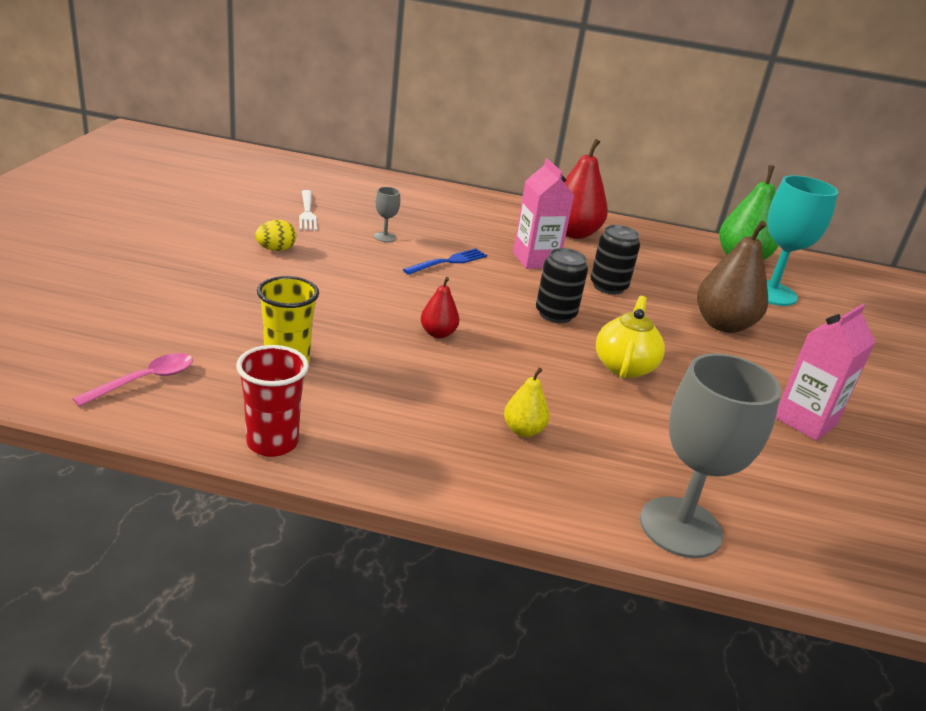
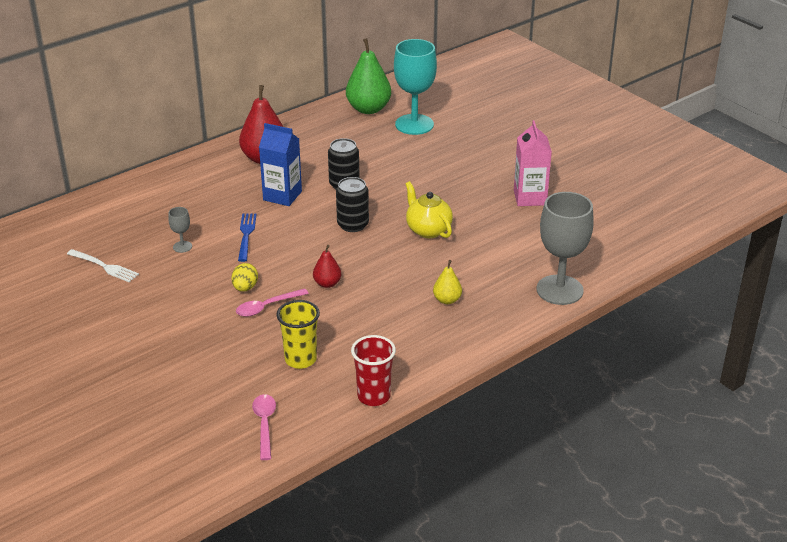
camera: 45 degrees left, 5 degrees up
(276, 249) = (149, 306): yellow egg -> yellow egg (245, 288)
(352, 311) = (267, 307): none -> pink spoon
(535, 260) = (282, 196): pink carton -> blue carton
(723, 325) = (426, 166): brown pear -> none

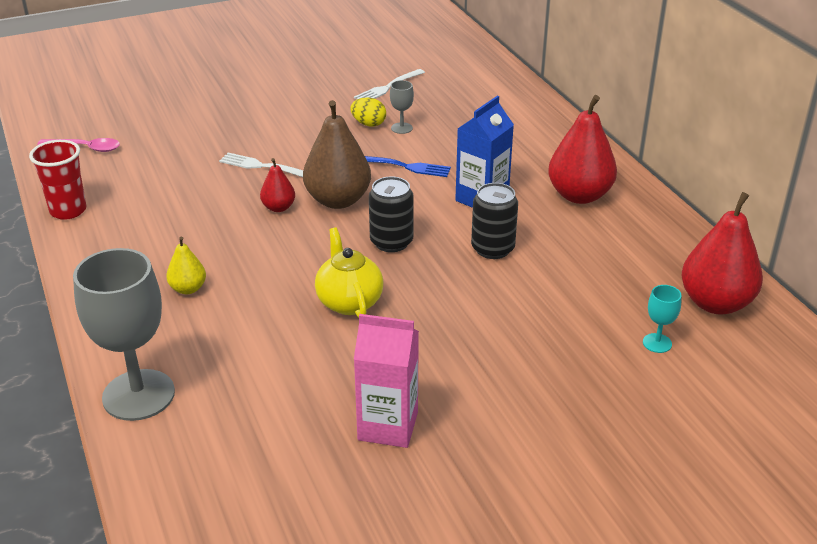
camera: 105 degrees right, 0 degrees up
(245, 288) = (304, 157): yellow egg -> yellow egg (368, 124)
(267, 307) = (261, 166): pink spoon -> white fork
(300, 359) = (161, 176): yellow cup -> none
(306, 258) = (338, 200): none -> brown pear
(368, 109) = (715, 303): green pear -> red pear
(414, 124) = (657, 343): turquoise goblet -> turquoise goblet, size x0.43
(428, 230) = (349, 302): yellow teapot -> yellow teapot turned 90 degrees counterclockwise

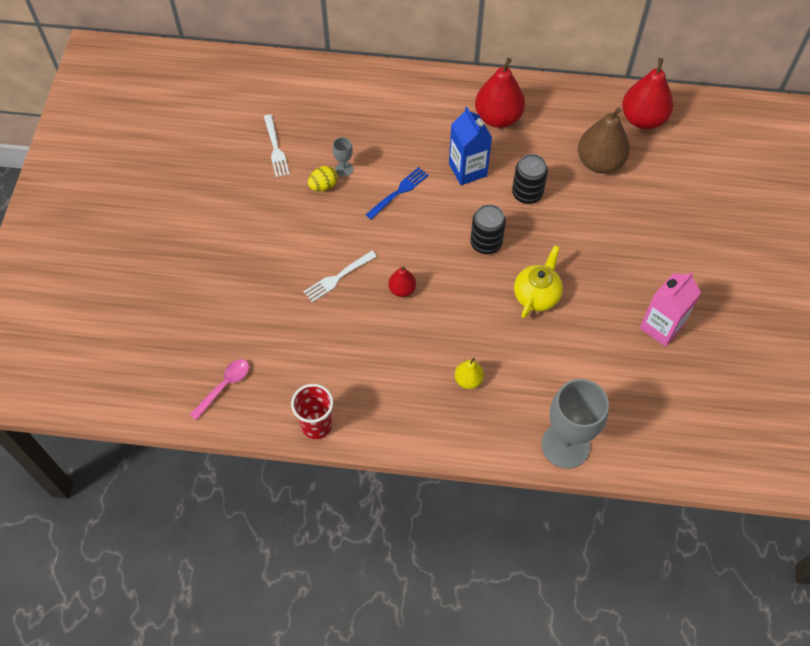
camera: 60 degrees left, 25 degrees up
(338, 200) = (416, 250): brown pear -> brown pear (599, 162)
(349, 302) = (536, 295): yellow teapot -> yellow teapot turned 105 degrees clockwise
(657, 343) = (661, 166): turquoise goblet -> none

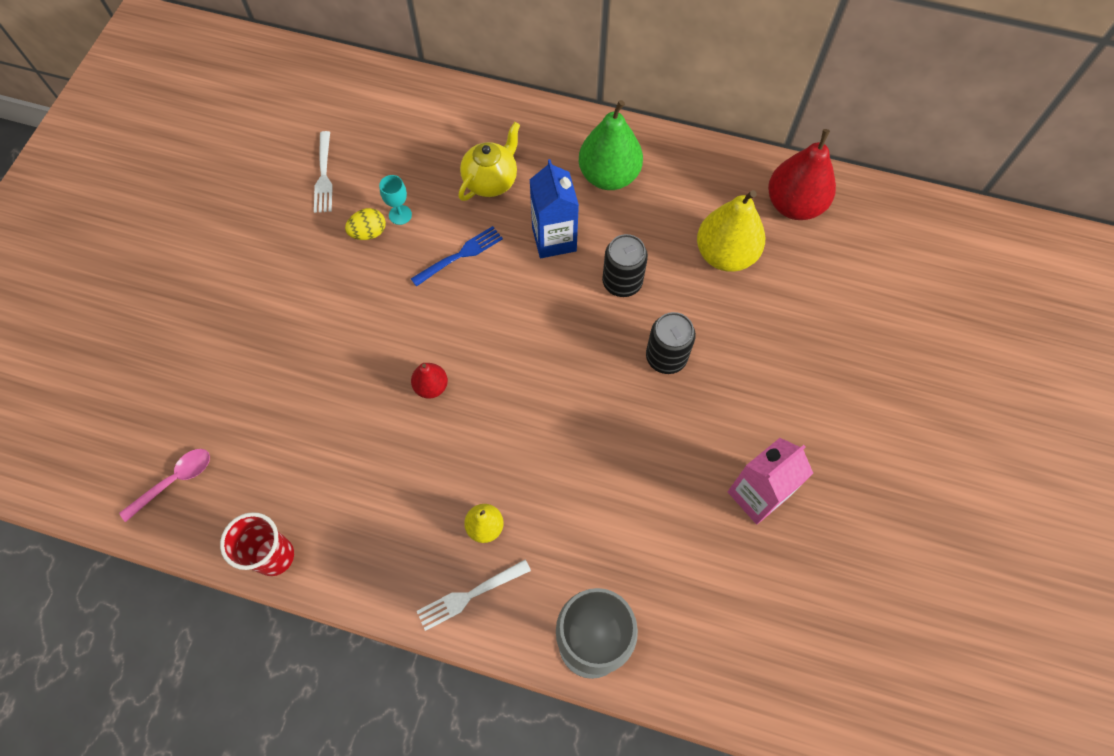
camera: 10 degrees right, 5 degrees up
(338, 277) = (355, 357): white fork -> white fork (469, 595)
(344, 169) = (400, 215): grey goblet -> turquoise goblet
(486, 243) = (553, 341): black can -> black can (666, 357)
(498, 117) = (609, 176): red pear -> green pear
(536, 295) = (602, 423): yellow teapot -> yellow teapot (491, 181)
(599, 162) = (725, 254): brown pear -> yellow pear

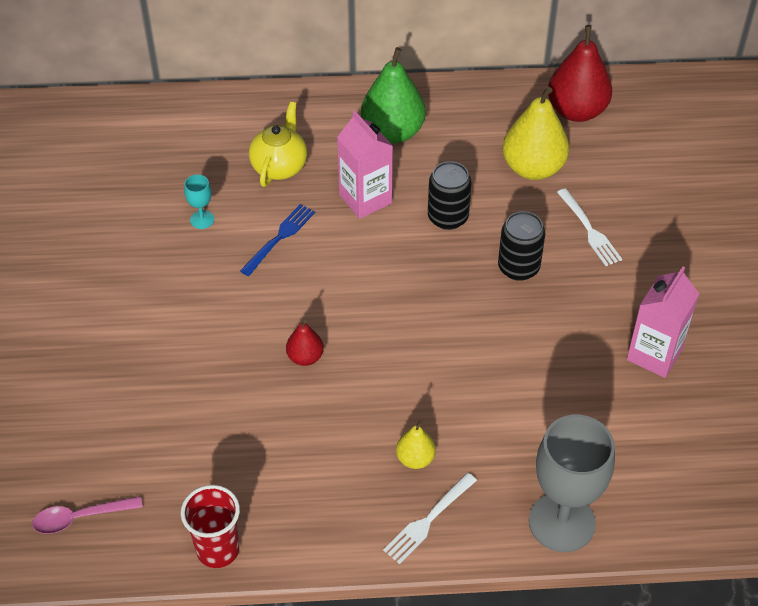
camera: 20 degrees left, 15 degrees down
(174, 481) = (80, 518): pink spoon -> pink spoon turned 135 degrees counterclockwise
(324, 176) = (106, 206): white fork -> white fork (589, 230)
(369, 233) = (177, 243): yellow egg -> none
(554, 239) = (365, 199): blue carton -> pink carton

